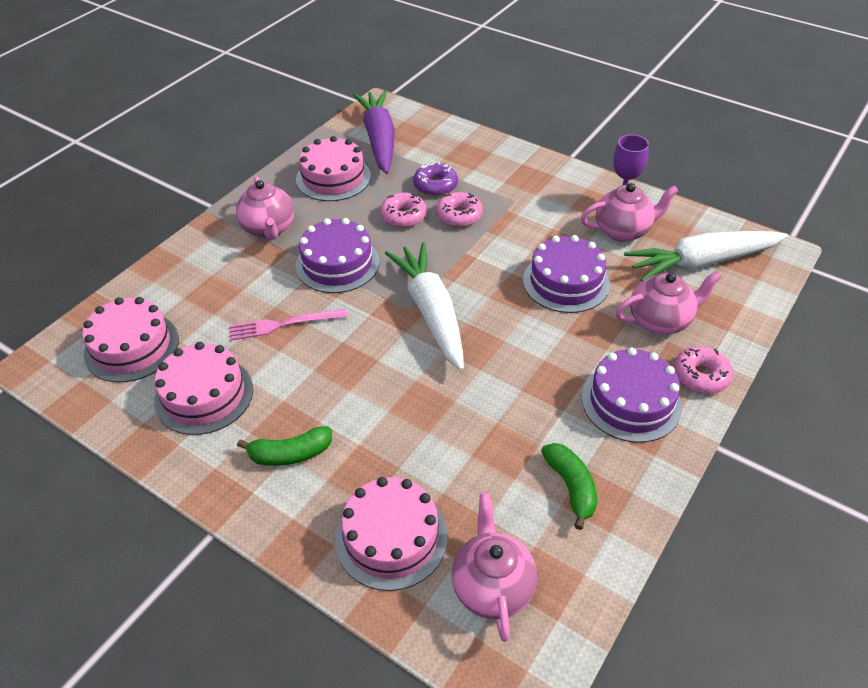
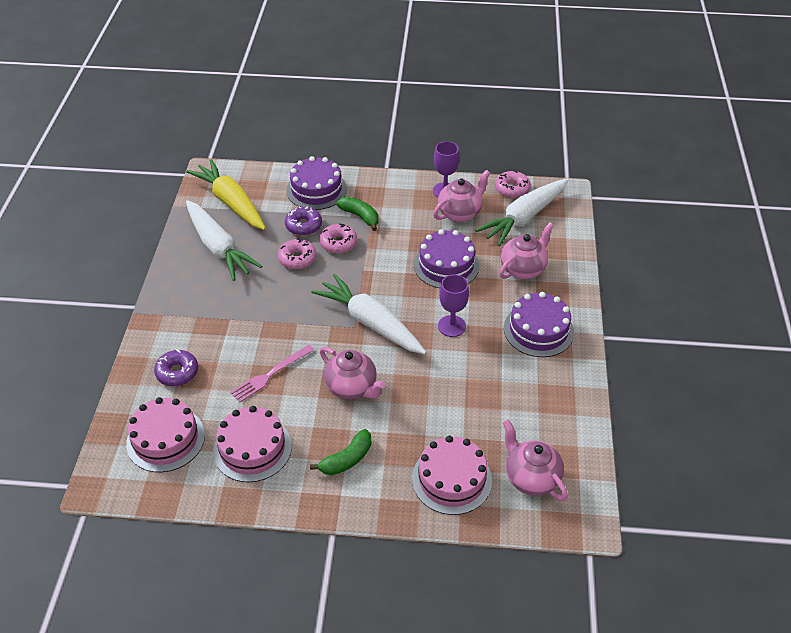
camera: 30 degrees left, 0 degrees up
(196, 284) = (177, 372): none -> purple donut
(269, 229) = (200, 307): pink teapot -> pink teapot (352, 388)
(333, 178) = (218, 247): pink cake -> white carrot
(337, 264) = (275, 314): purple cake -> purple cake (316, 189)
(379, 139) = (231, 202): purple carrot -> yellow carrot
(523, 353) = (451, 326): none -> purple goblet
(571, 487) = (537, 398): green banana -> green banana (360, 216)
(700, 376) = (569, 296): pink donut -> pink donut (512, 189)

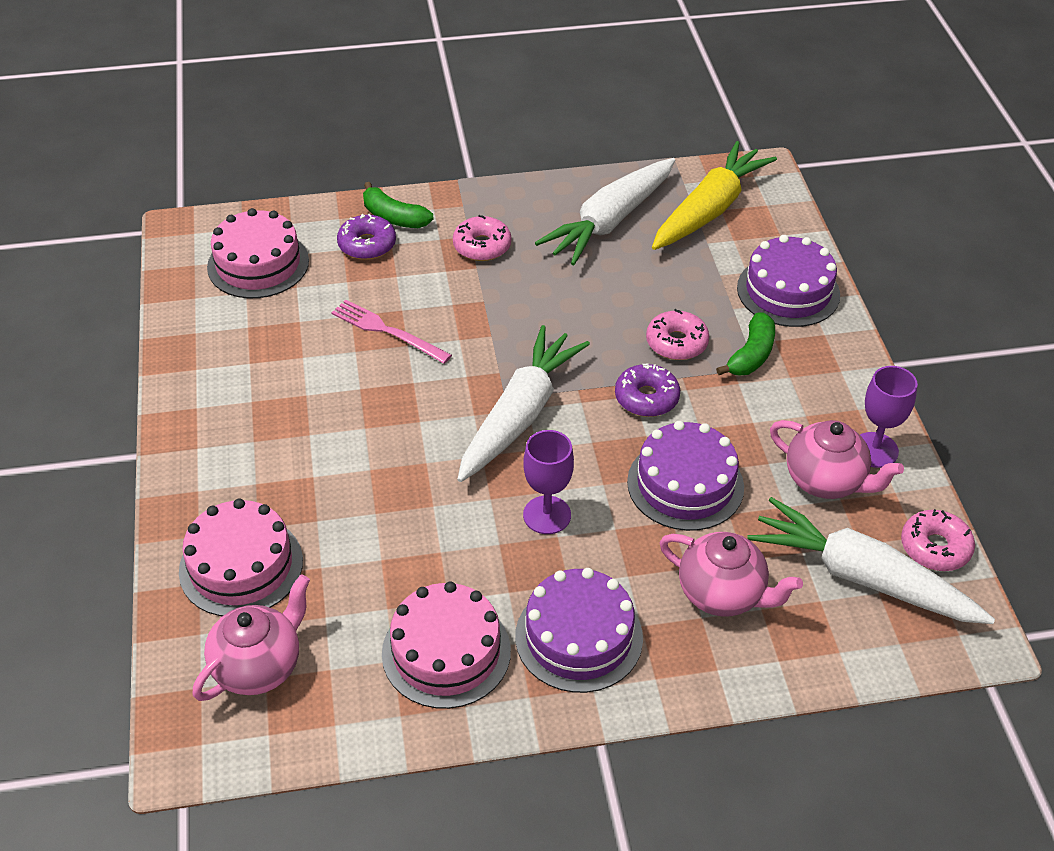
camera: 75 degrees right, 0 degrees up
(252, 448) = (258, 344): pink cake -> pink cake (446, 652)
(297, 259) = (622, 305): pink donut -> pink donut (482, 246)
(303, 226) = (697, 296): purple donut -> purple donut (646, 398)
(347, 459) = (257, 442): green banana -> green banana (394, 217)
(352, 388) = (385, 420): pink teapot -> none

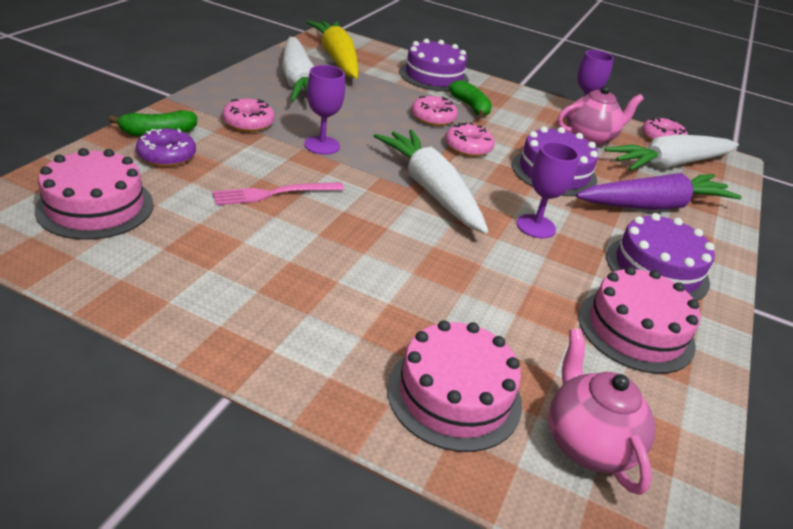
camera: 60 degrees left, 10 degrees down
(505, 308) = (322, 145): none -> purple goblet
(646, 398) = (468, 147): purple donut -> pink donut
(722, 594) = (654, 206): pink teapot -> purple carrot

